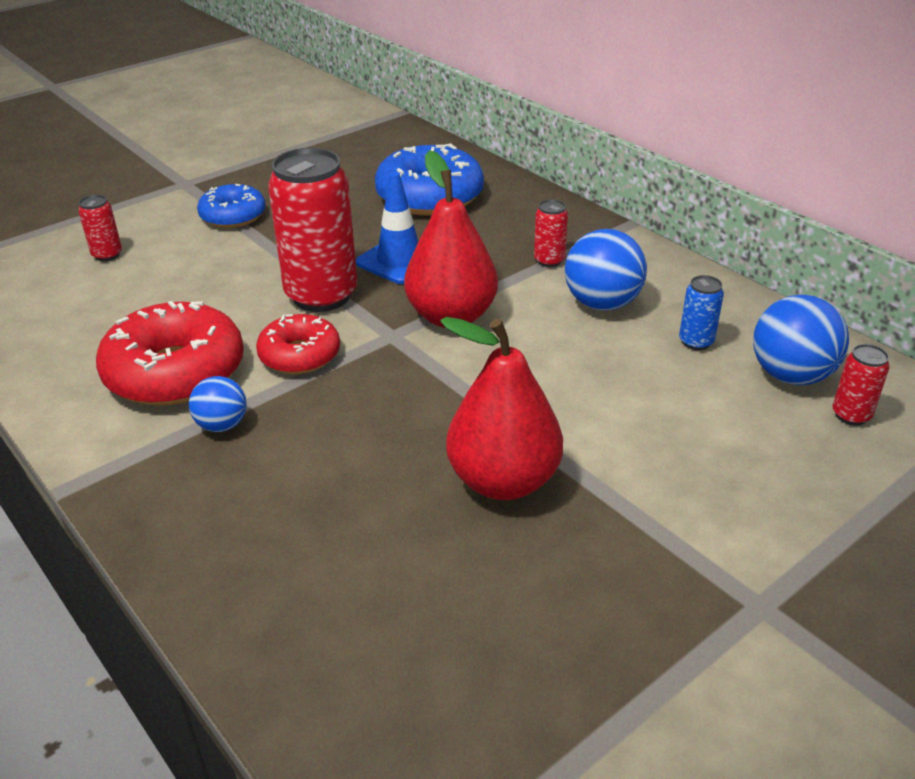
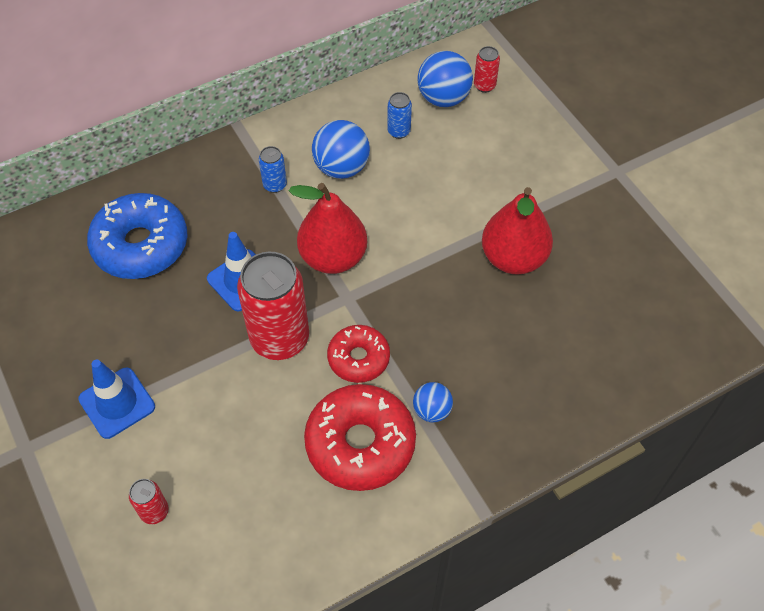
camera: 80 degrees left, 20 degrees up
(233, 216) = (117, 403): blue donut -> blue traffic cone
(549, 260) = (275, 185): red can -> blue can

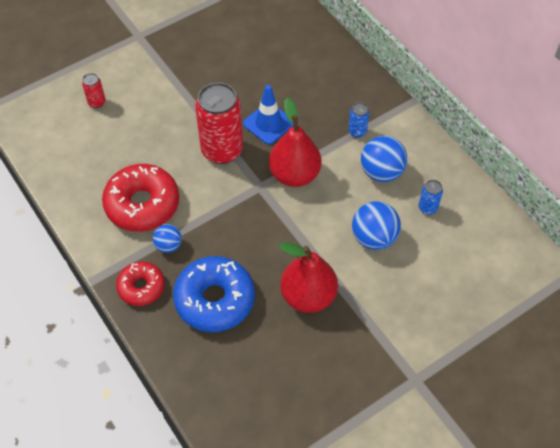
camera: 85 degrees right, 0 degrees up
(117, 403) = (170, 72): blue traffic cone -> none
(141, 245) = (292, 63): blue donut -> blue donut (214, 299)
(358, 358) = (209, 198): red donut -> red donut (141, 287)
(443, 98) = (472, 238): blue ball -> blue ball (374, 238)
(484, 86) = (495, 270): red can -> none

